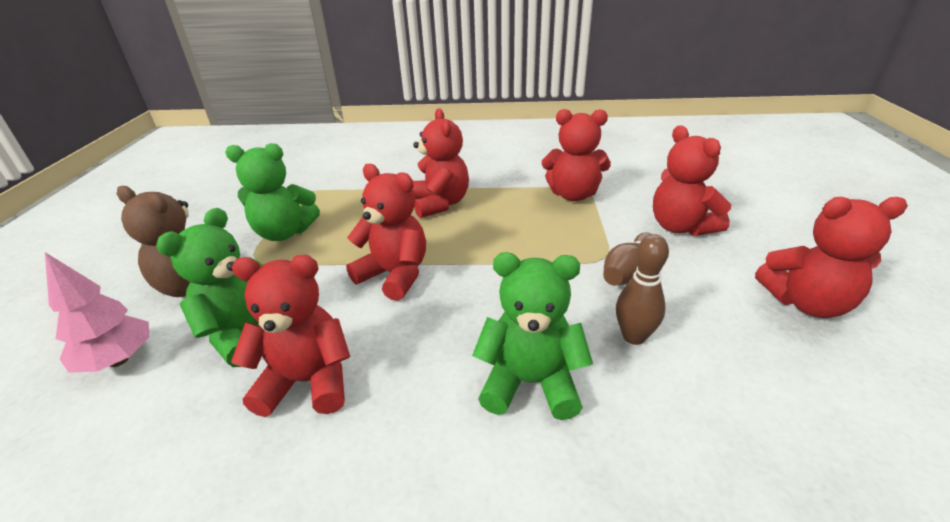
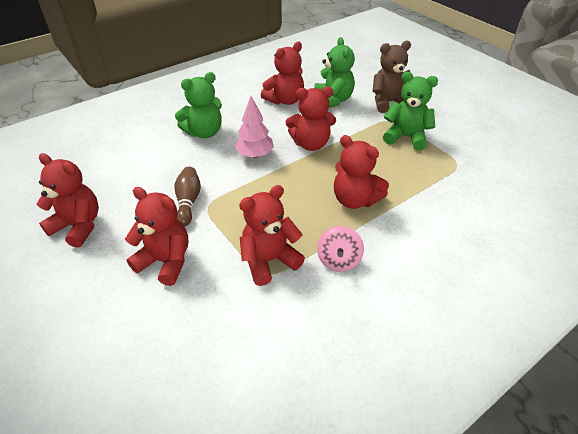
camera: 140 degrees right, 10 degrees up
(118, 360) = (358, 78): pink tree -> pink tree (255, 155)
(284, 233) = (406, 137): green teddy bear -> green teddy bear turned 60 degrees clockwise
(514, 177) = (338, 260): none -> pink spinning top
(634, 336) = (170, 166): brown bowling pin -> none
(806, 303) = (78, 226): red teddy bear -> red teddy bear turned 60 degrees clockwise

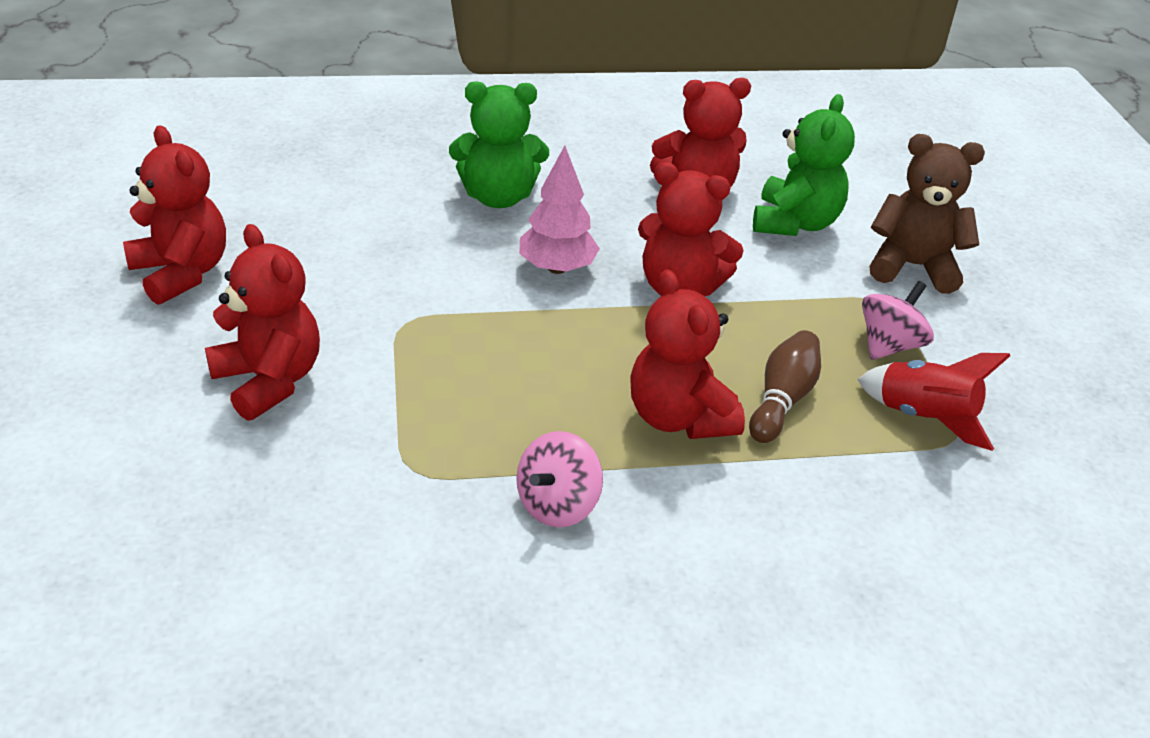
camera: 25 degrees right, 5 degrees down
(188, 202) = (378, 303): brown bowling pin -> brown bowling pin (782, 400)
(269, 260) = (435, 452): red teddy bear -> none
(406, 137) = (889, 345): green teddy bear -> pink spinning top
(440, 161) = (923, 417): none -> red rocket

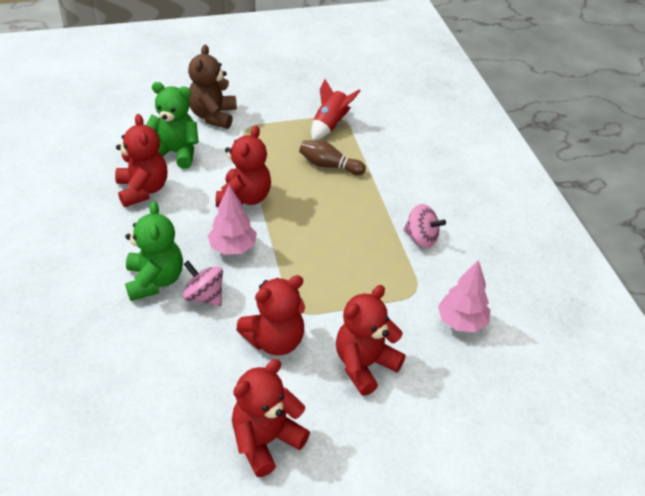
camera: 95 degrees left, 5 degrees up
(319, 522) = (461, 322): none -> pink tree
(679, 417) = (351, 199): red teddy bear -> red teddy bear (275, 340)
(889, 345) = (280, 130): pink spinning top -> pink spinning top (204, 296)

